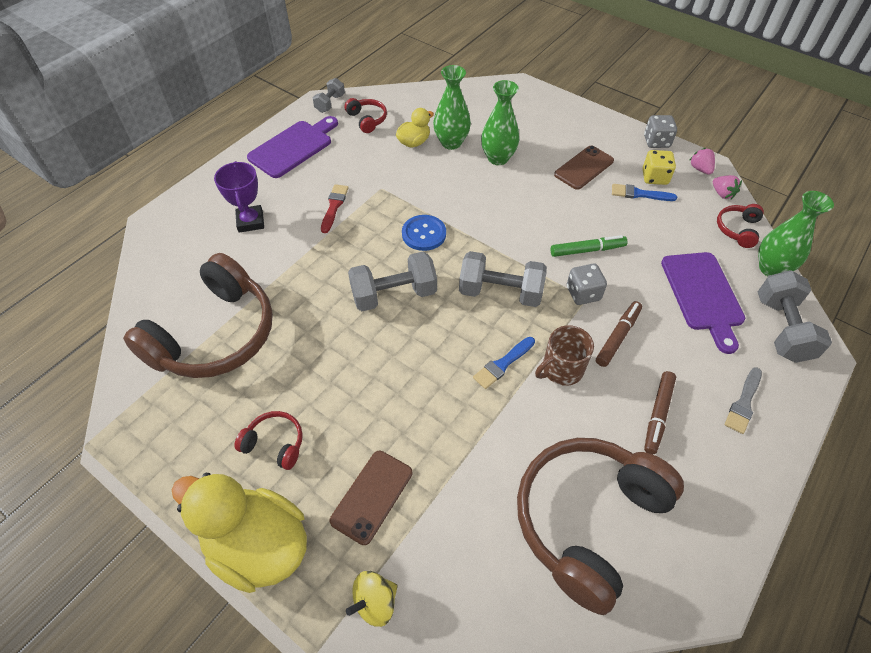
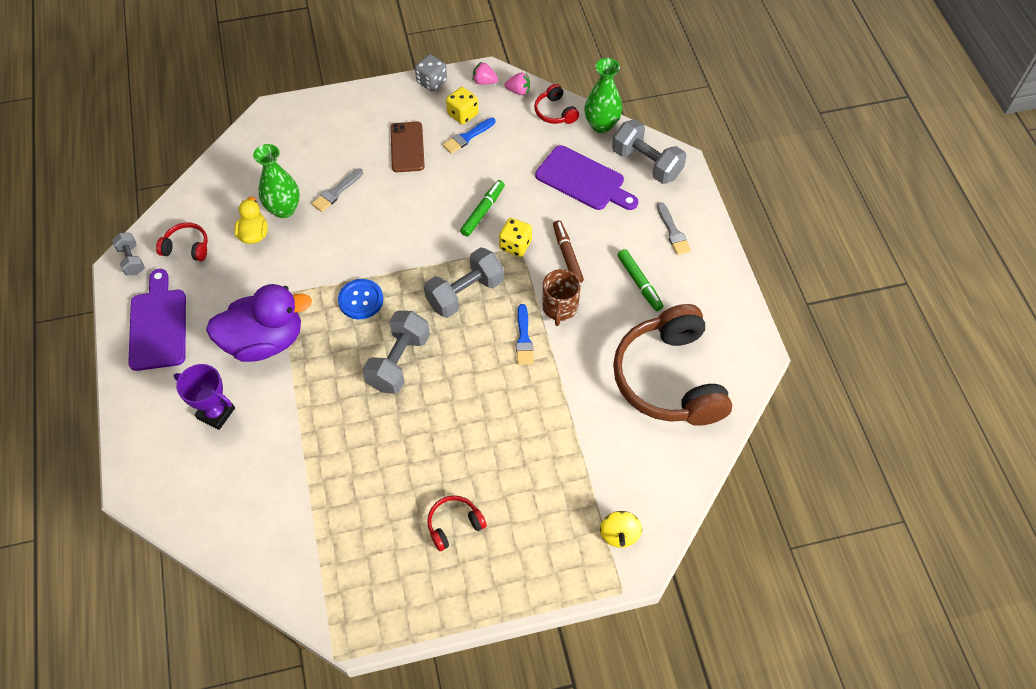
camera: 50 degrees left, 5 degrees up
(214, 334) = (314, 510): brown headphones -> none
(258, 545) = (523, 581): yellow duck -> none
(334, 206) = (265, 341): red brush -> purple duck
(372, 496) = (548, 489): brown phone -> none
(498, 158) = (336, 192): green vase -> grey brush
(583, 293) = (515, 245): grey dice -> yellow dice
(658, 414) = (639, 283): brown marker -> green marker

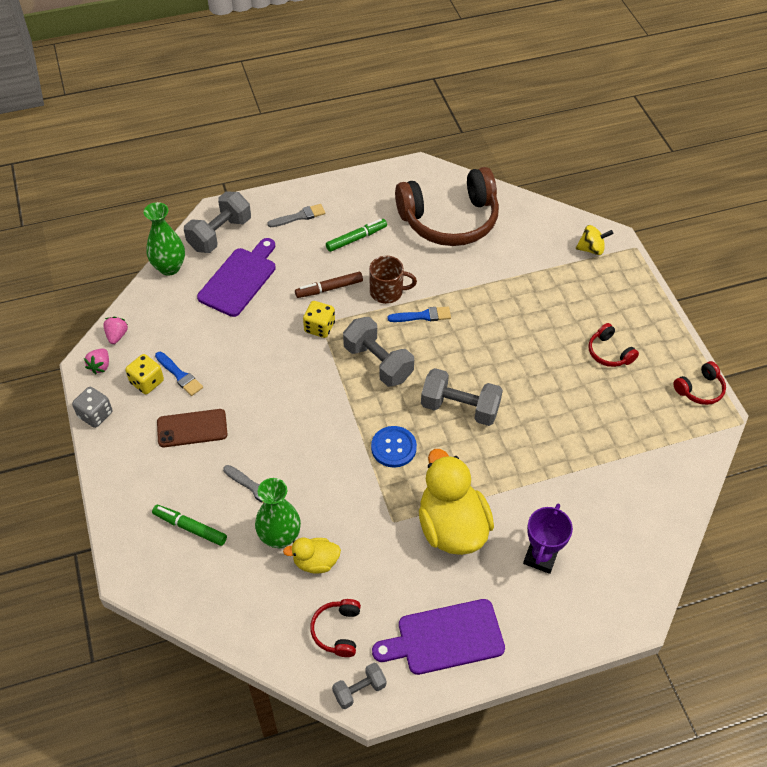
camera: 95 degrees left, 5 degrees down
(265, 341) = (451, 527): purple duck -> yellow duck
(482, 211) = (279, 355): green marker -> green marker (190, 528)
(555, 112) = (149, 304): red headphones -> red headphones (699, 389)

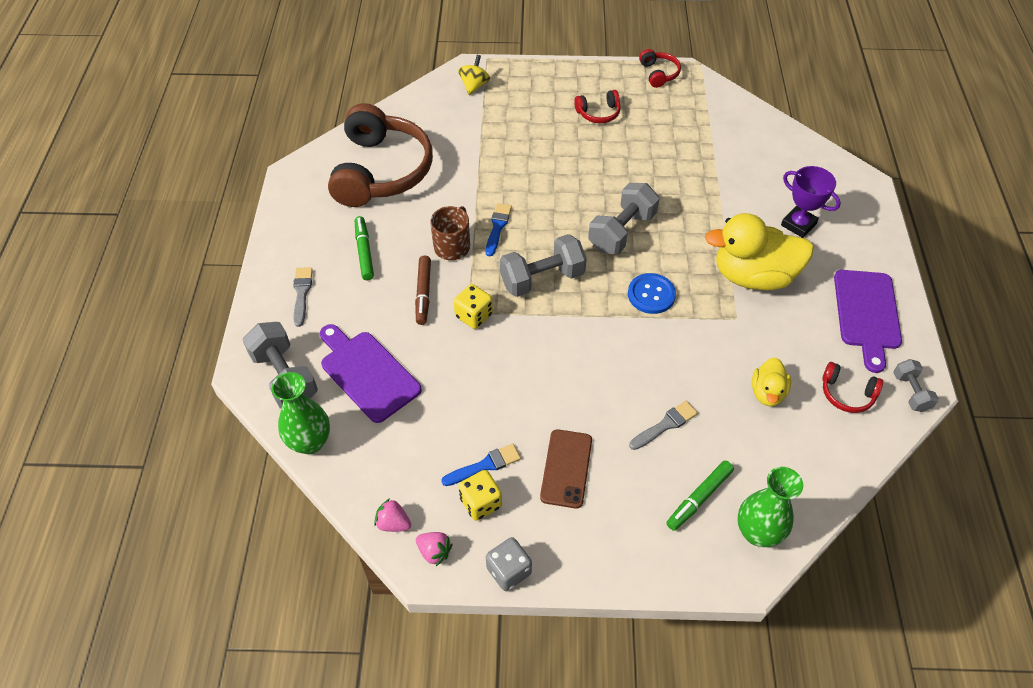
camera: 70 degrees left, 0 degrees up
(280, 537) = (731, 416): green vase -> green vase (757, 532)

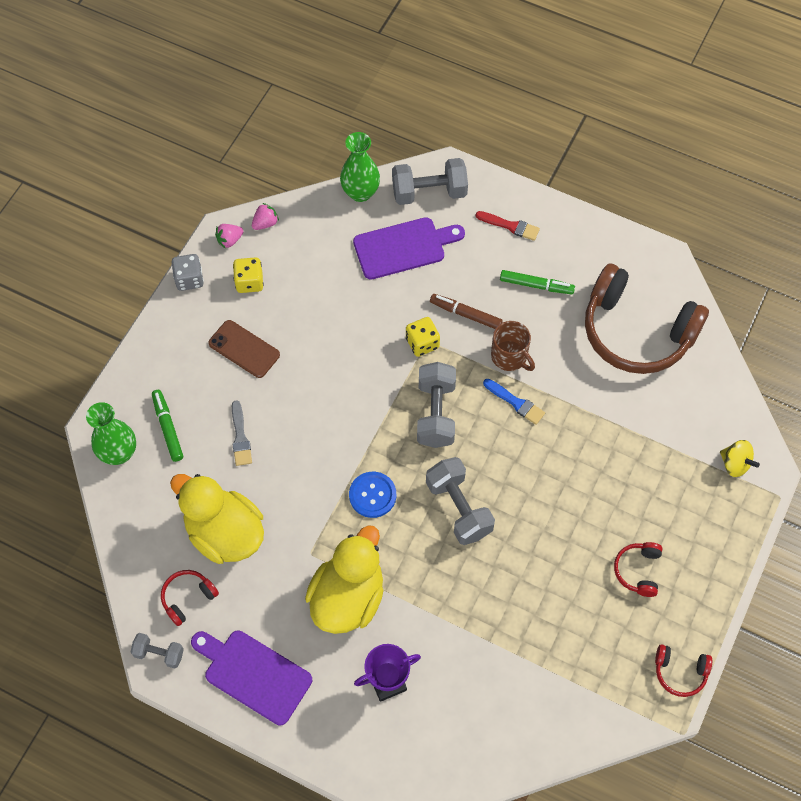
camera: 115 degrees right, 10 degrees up
(302, 293) = (510, 226): grey brush -> red brush
(485, 465) = (277, 296): blue brush -> none
(767, 392) = (225, 533): yellow duck -> yellow duck, size x1.98

